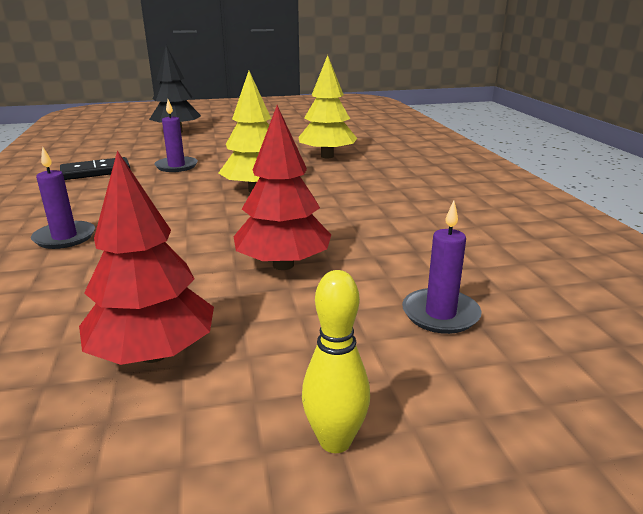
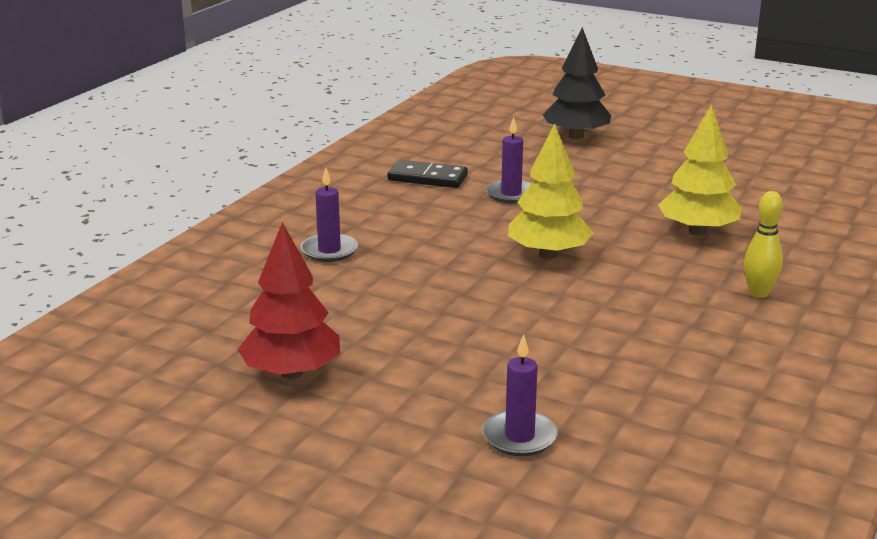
camera: 40 degrees right, 0 degrees up
(283, 265) = (461, 344): red tree -> none
(335, 441) = (329, 470): yellow bowling pin -> yellow bowling pin (759, 293)

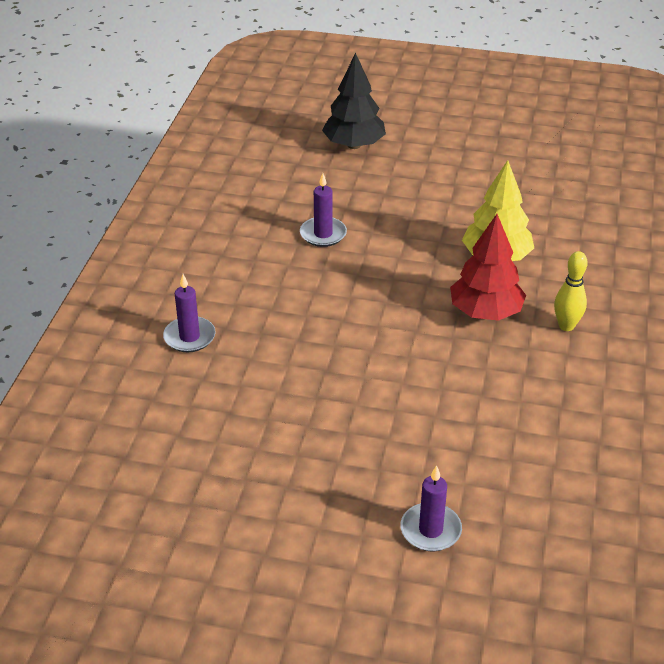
camera: 15 degrees left, 15 degrees up
(291, 373) = (218, 495): red tree -> red tree (485, 312)
(427, 178) = (240, 224): black domino -> none
(548, 254) = (381, 308): yellow tree -> none

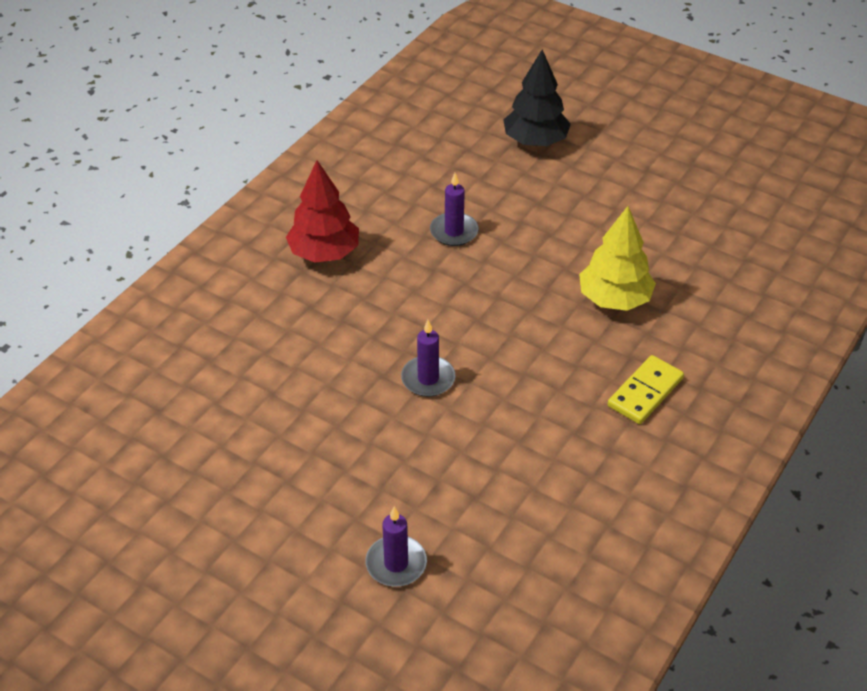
camera: 20 degrees right, 5 degrees up
(189, 337) = (274, 307): purple candle -> purple candle (428, 379)
(485, 312) = (570, 356): red tree -> red tree (324, 253)
(566, 326) = (645, 392): yellow bowling pin -> yellow domino

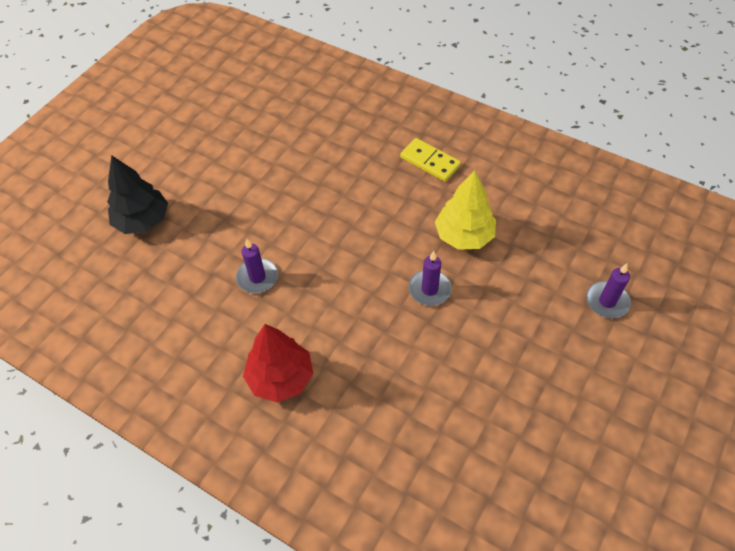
camera: 90 degrees left, 10 degrees up
(614, 299) = (339, 175): yellow tree -> yellow tree (464, 236)

